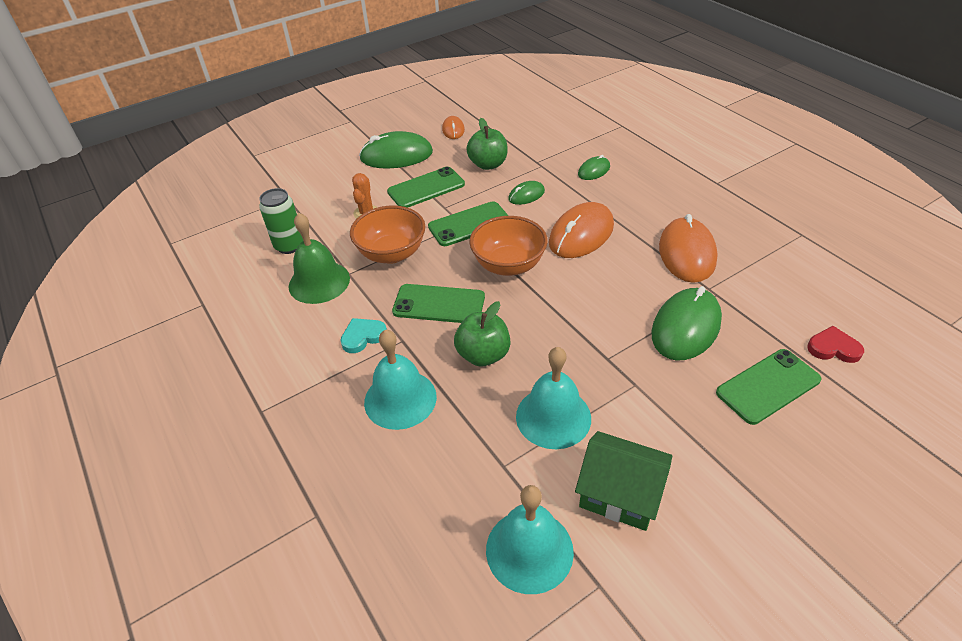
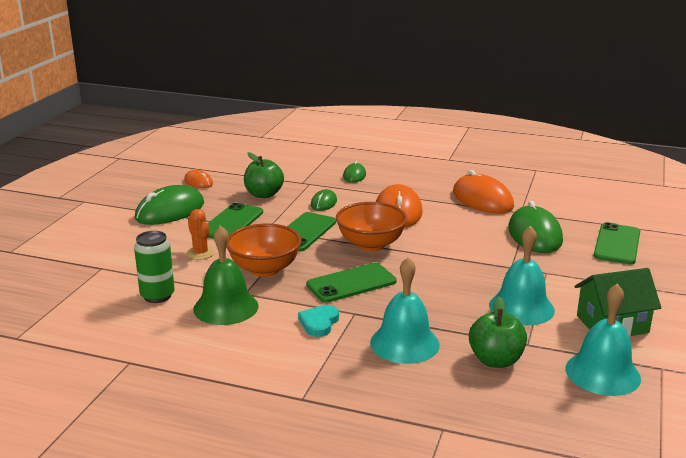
camera: 40 degrees left, 20 degrees down
(483, 355) = (427, 297): green apple -> green apple (495, 360)
(833, 348) = (624, 215): red heart -> none

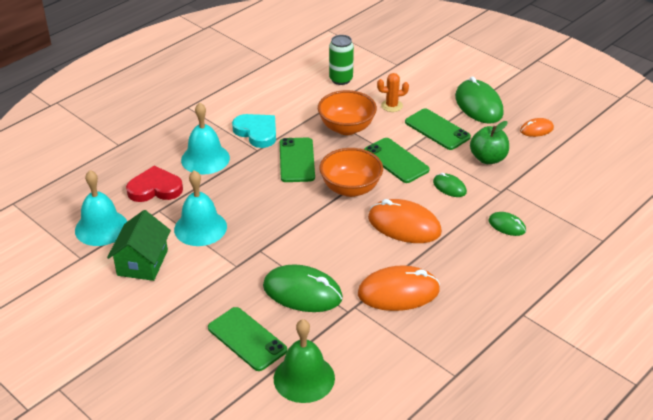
camera: 115 degrees right, 15 degrees up
(226, 307) = (306, 102): green bell -> green bell (304, 378)
(319, 323) = (257, 132): turquoise heart -> turquoise heart, size x1.53
(495, 360) = (155, 188): green apple -> red heart

